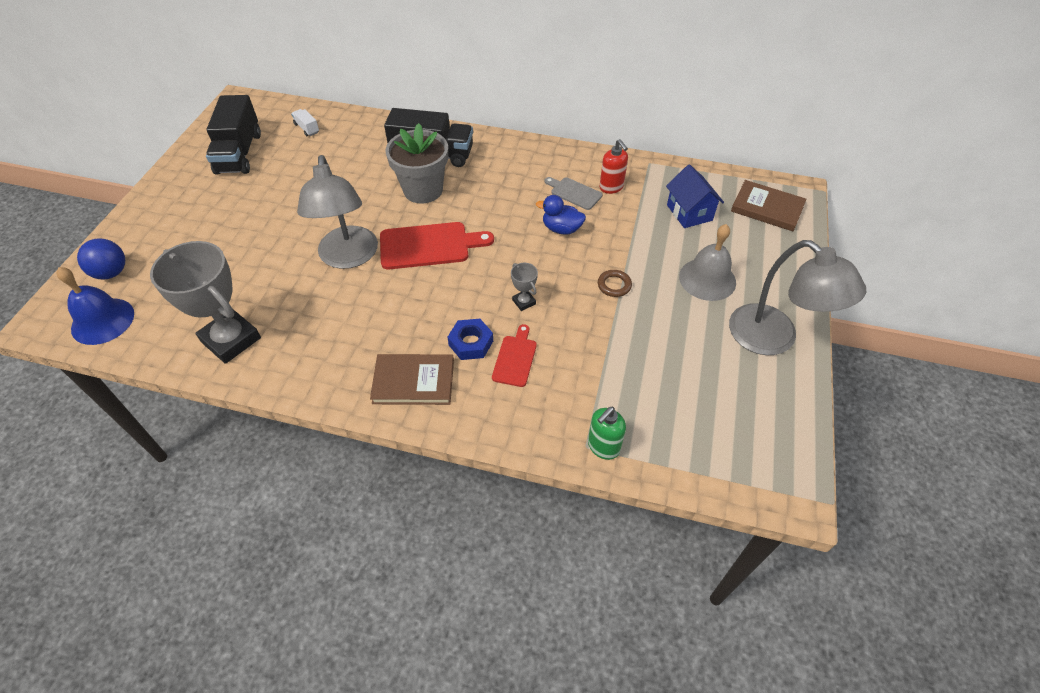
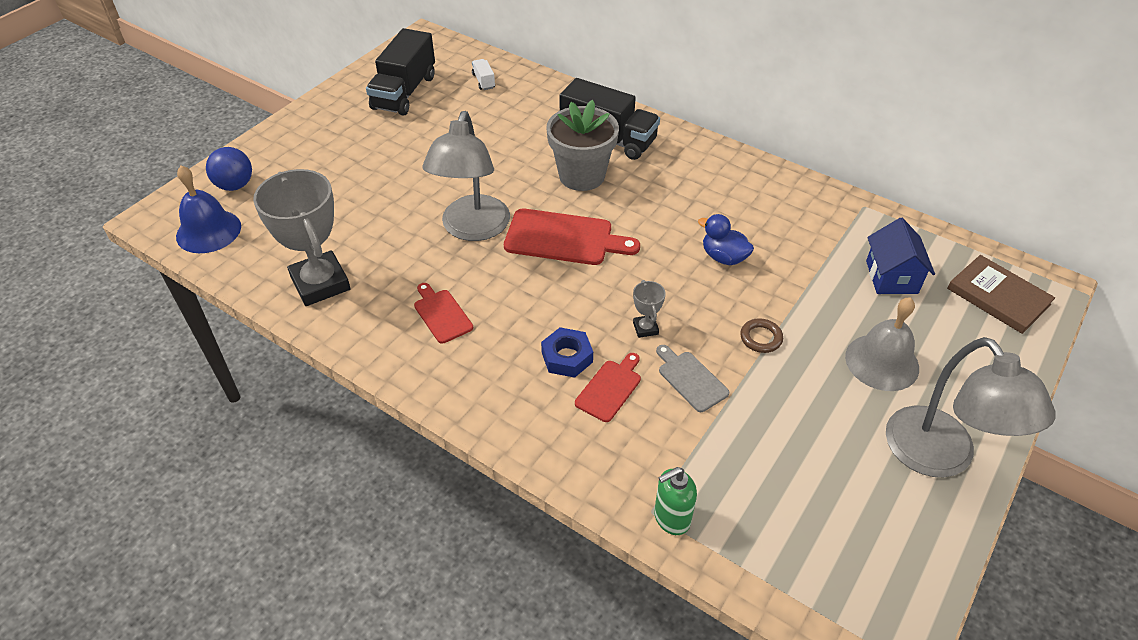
camera: 20 degrees right, 5 degrees down
(351, 337) = (442, 314): none -> red cutting board
(413, 381) = (488, 381): brown book -> none
(574, 193) = (756, 219): grey cutting board -> grey cutting board (690, 379)
(611, 187) = (804, 224): red soap dispenser -> none

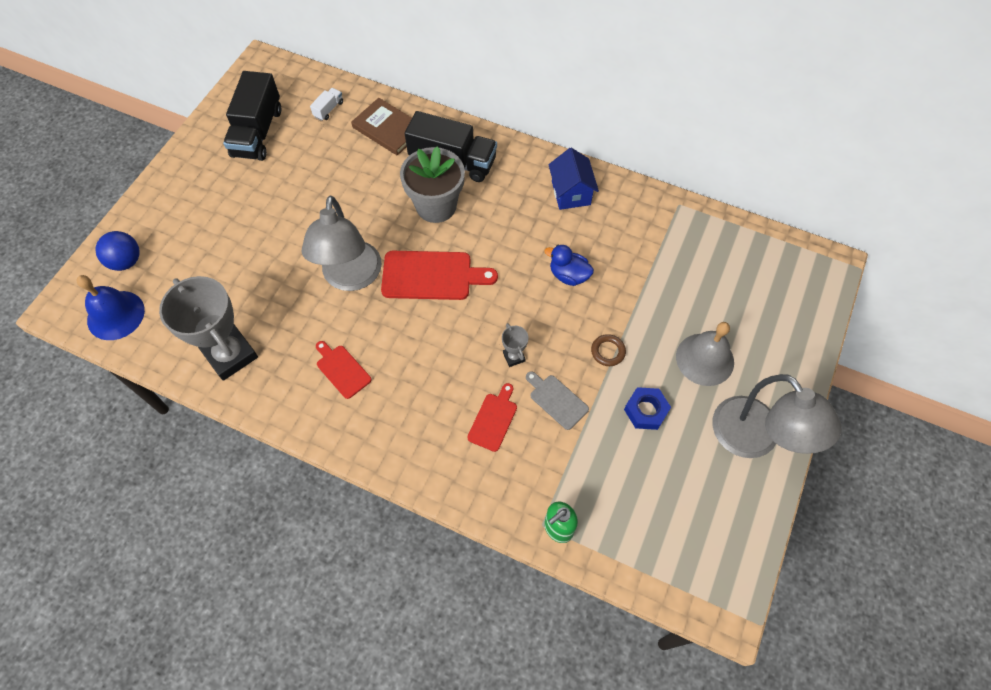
camera: 10 degrees left, 15 degrees up
(483, 81) = (328, 109): white truck -> white truck turned 60 degrees clockwise
(567, 357) = (454, 395): blue nut -> blue nut (646, 411)
(891, 277) = (706, 275): blue house -> blue house (571, 193)
(998, 297) = (791, 281): brown book -> brown book (388, 129)

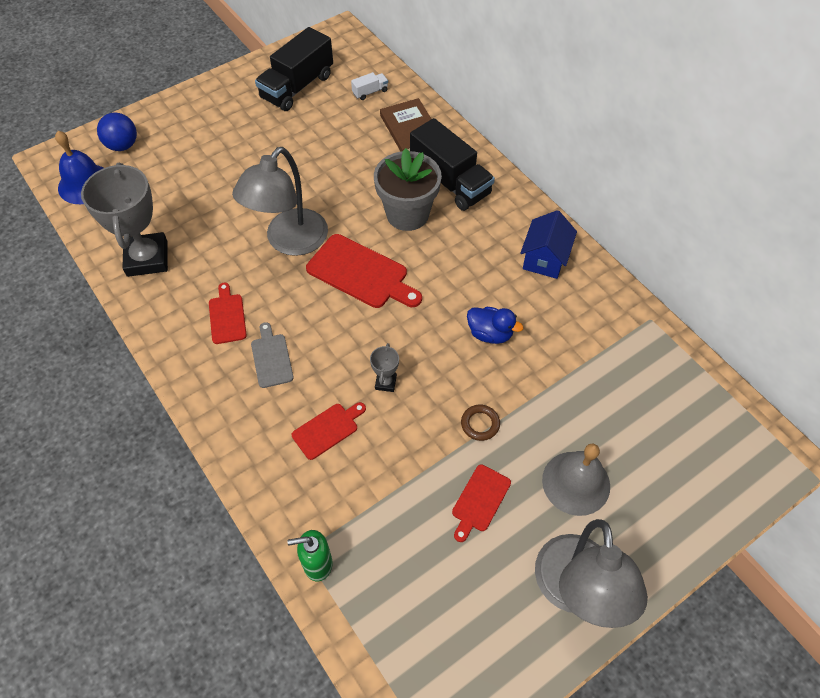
camera: 30 degrees right, 5 degrees down
(557, 400) = (398, 443): grey cutting board -> grey cutting board (271, 358)
(568, 275) = (490, 334): blue duck -> blue duck turned 150 degrees clockwise
(646, 411) = (479, 500): blue nut -> red cutting board

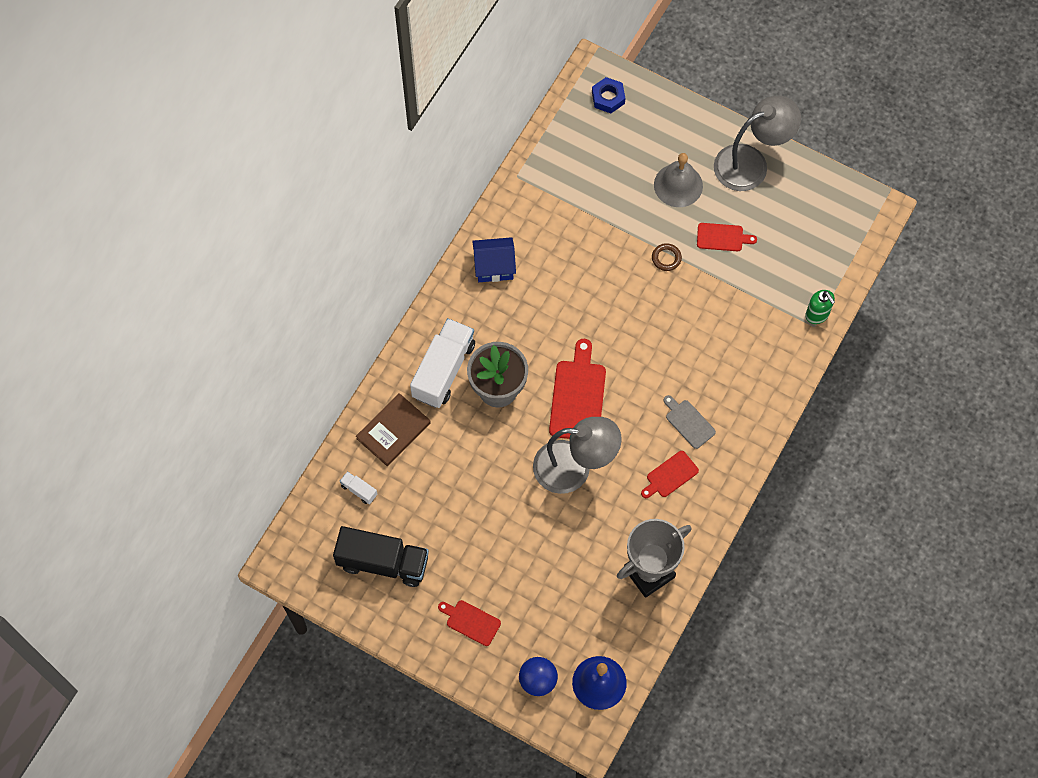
camera: 115 degrees left, 10 degrees up
(271, 358) = (688, 422): grey cutting board -> grey cutting board turned 90 degrees clockwise
(327, 429) = (724, 354): red cutting board -> red cutting board (471, 622)
(385, 382) = (666, 333): grey trophy -> none
(450, 181) = (443, 370): black truck -> white truck
(490, 334) = (587, 280): blue duck -> none
(734, 457) = (608, 98): none -> blue nut

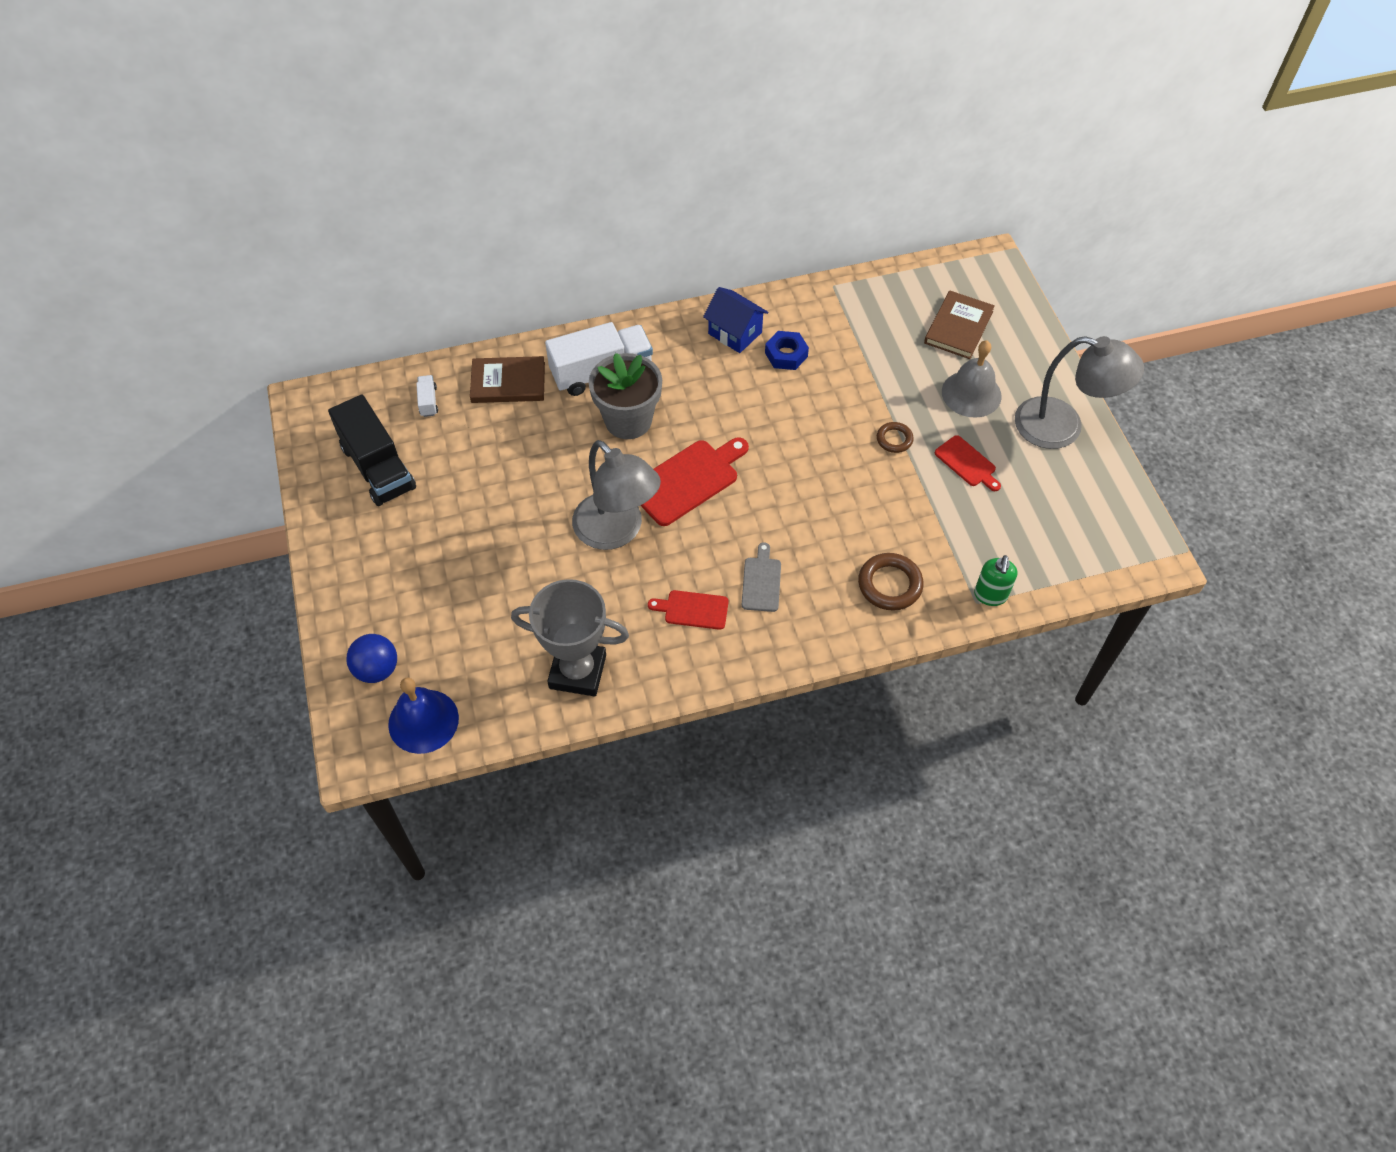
camera: 45 degrees right, 10 degrees down
(471, 622) = (385, 573): red cutting board -> none
(608, 98) = (981, 287): blue nut -> blue nut (786, 354)
(624, 141) = (958, 327): none -> brown book
(758, 358) = (890, 584): none -> brown ring

